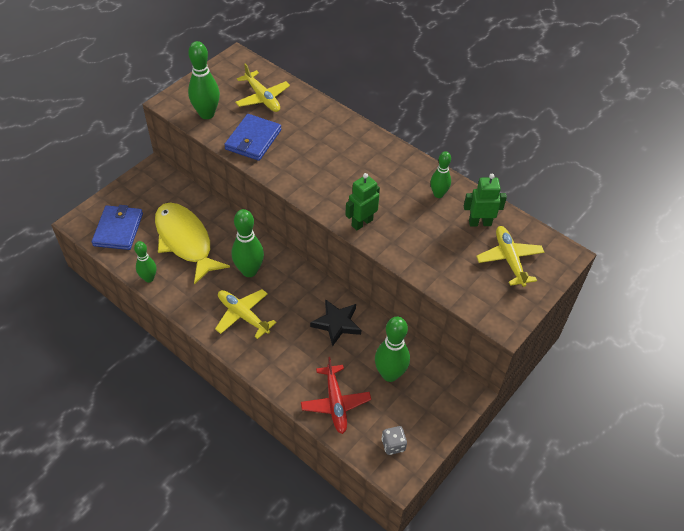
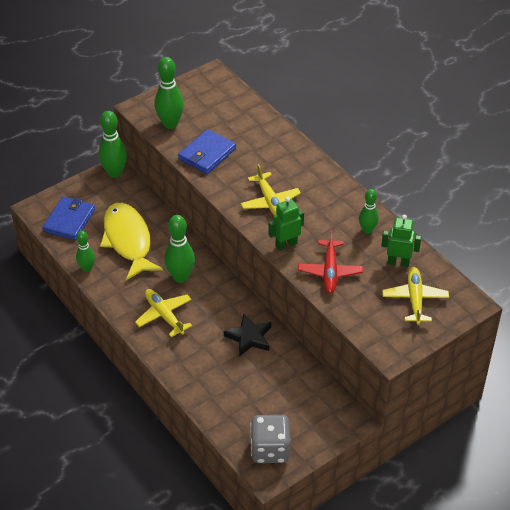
camera: 15 degrees right, 5 degrees down
(262, 97) = (226, 116): yellow plane -> yellow plane (270, 202)
(335, 403) = (228, 405): red plane -> red plane (330, 271)
(390, 374) = (285, 390): green bowling pin -> green bowling pin (114, 173)
(393, 445) = (270, 450): grey dice -> grey dice, size x1.91

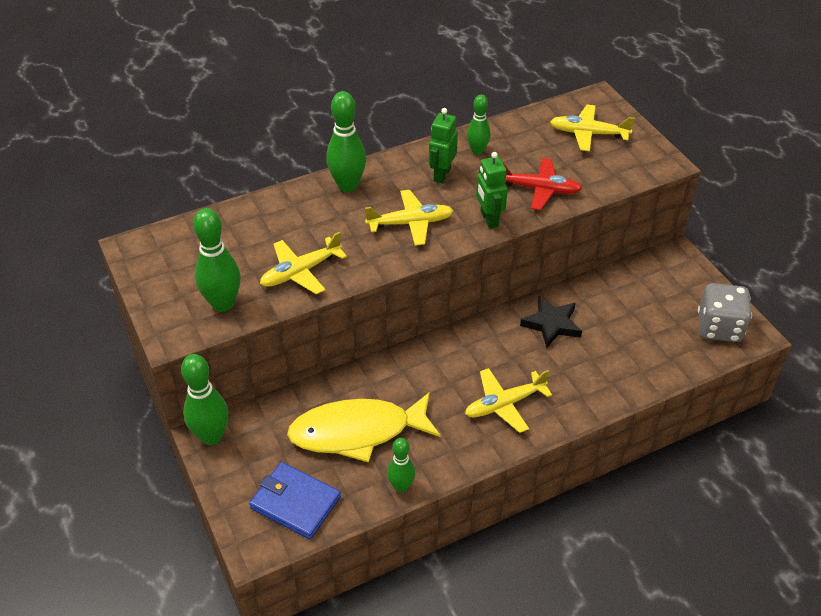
camera: 80 degrees left, 0 degrees up
(180, 277) = (439, 380): green bowling pin -> green bowling pin (347, 185)
(207, 154) = (301, 272): blue wallet -> yellow plane
(398, 262) = (532, 136): green robot -> green robot (441, 174)

